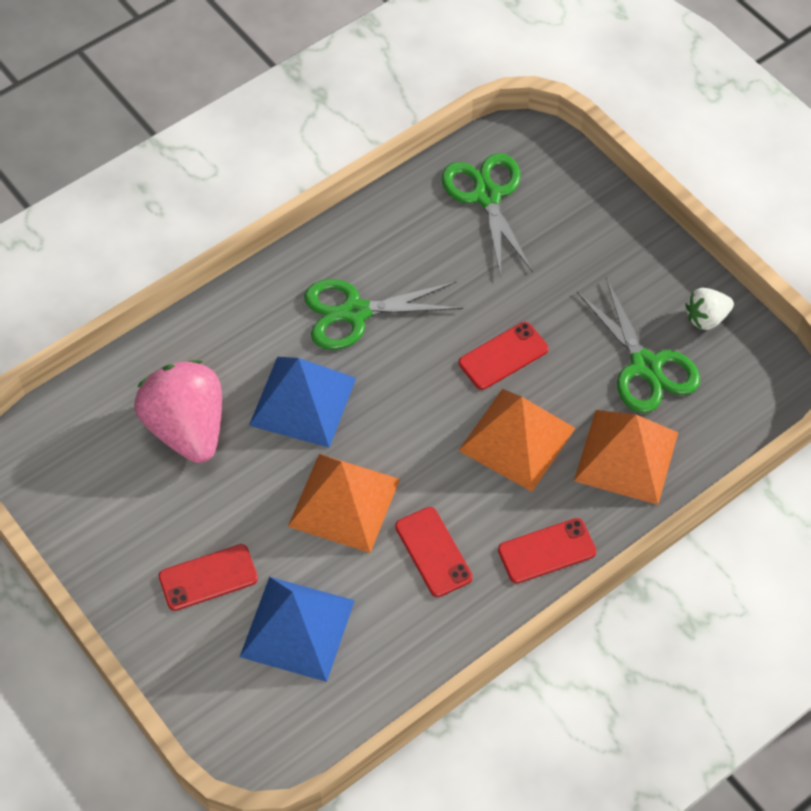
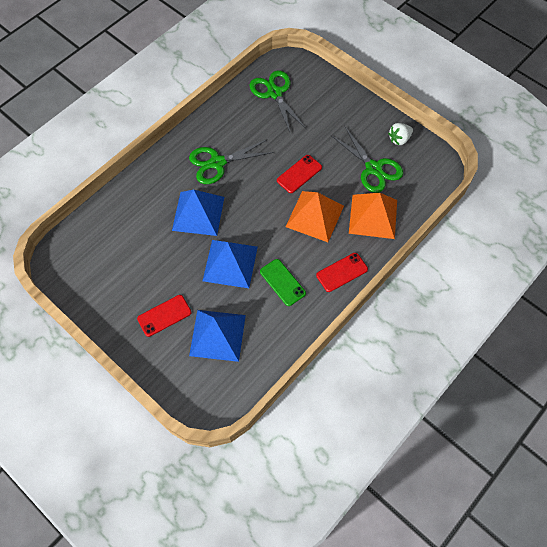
camera: 10 degrees left, 5 degrees up
(187, 428) = (138, 237): pink strawberry -> none
(344, 502) = (230, 263): orange pyramid -> blue pyramid
(433, 552) = (282, 282): red phone -> green phone

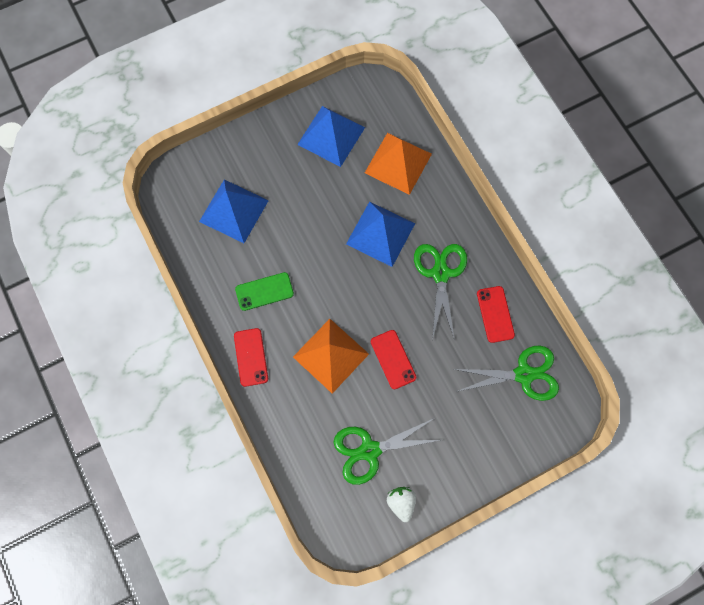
camera: 110 degrees right, 10 degrees up
(164, 315) = (275, 168): red phone -> red phone (495, 314)
(230, 263) = (307, 247): blue pyramid -> blue pyramid (331, 136)
(373, 216) = (305, 421): orange pyramid -> orange pyramid (398, 163)

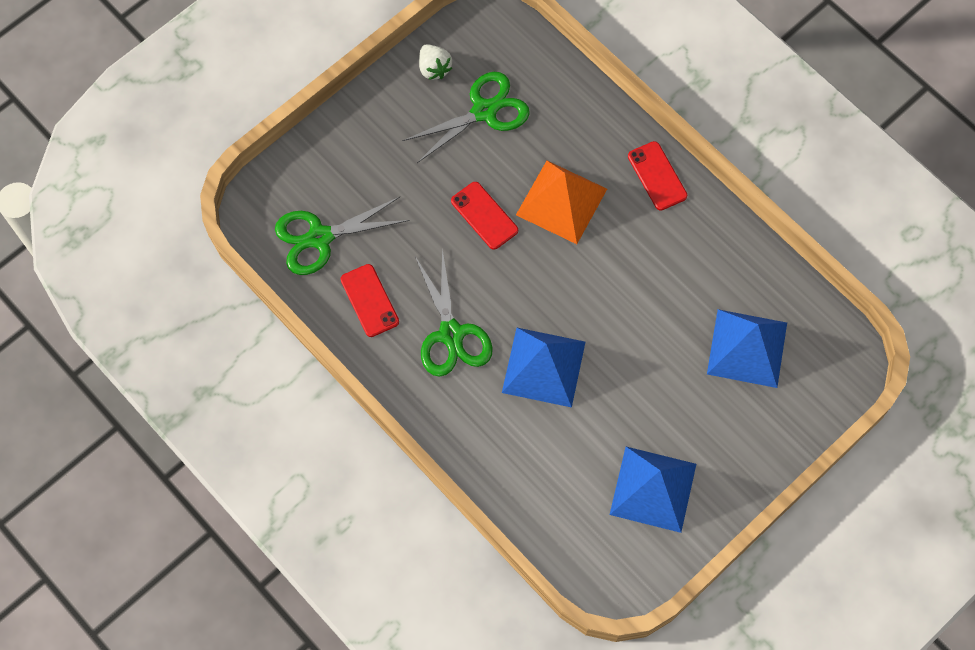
camera: 165 degrees right, 5 degrees down
(264, 291) = (669, 256): green phone -> none
(398, 163) = (547, 472): orange pyramid -> none

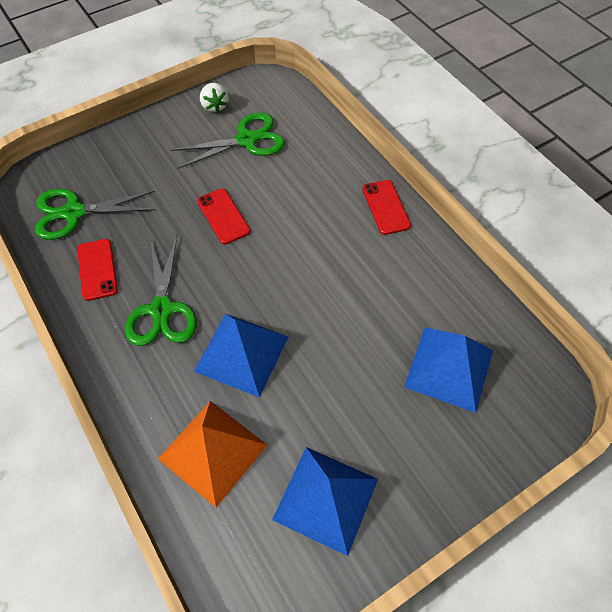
camera: 10 degrees right, 10 degrees down
(561, 202) = (295, 215): orange pyramid -> orange pyramid (212, 451)

